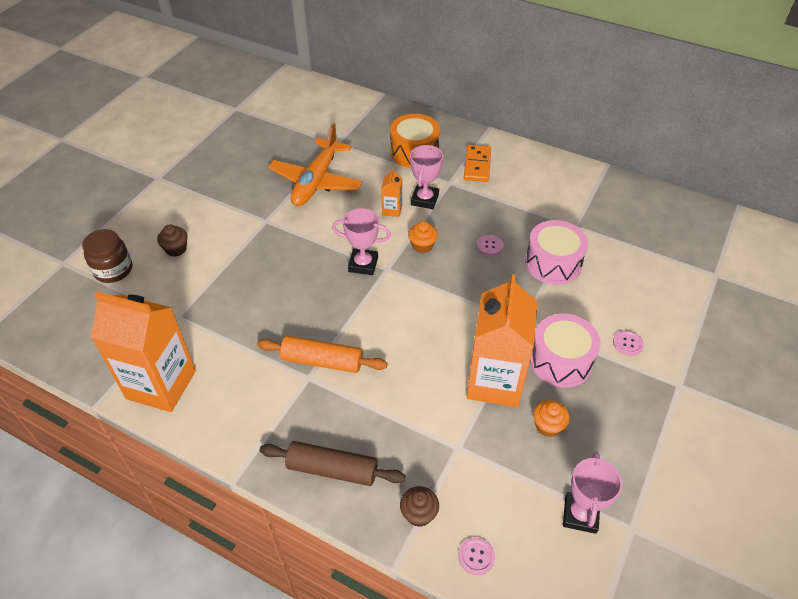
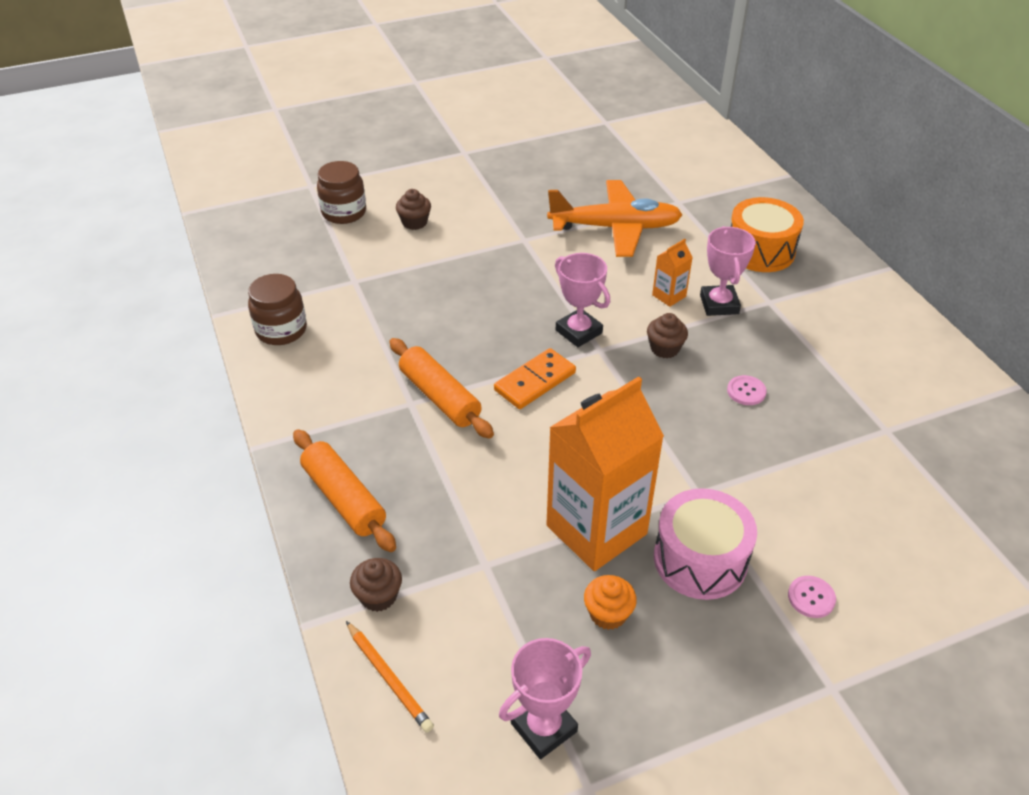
camera: 40 degrees right, 5 degrees down
(161, 385) = (281, 330): orange carton -> brown jar
(316, 181) = (615, 228): orange plane -> orange plane turned 150 degrees counterclockwise
(332, 469) = (344, 498): brown rolling pin -> orange rolling pin
(422, 245) = (664, 348): orange cupcake -> brown cupcake
(424, 199) = (719, 304): pink trophy -> pink trophy turned 60 degrees counterclockwise
(476, 556) = (389, 678): pink button -> orange pencil
(477, 165) = (825, 300): orange domino -> orange domino (535, 381)
(553, 263) = (808, 453): pink drum -> none

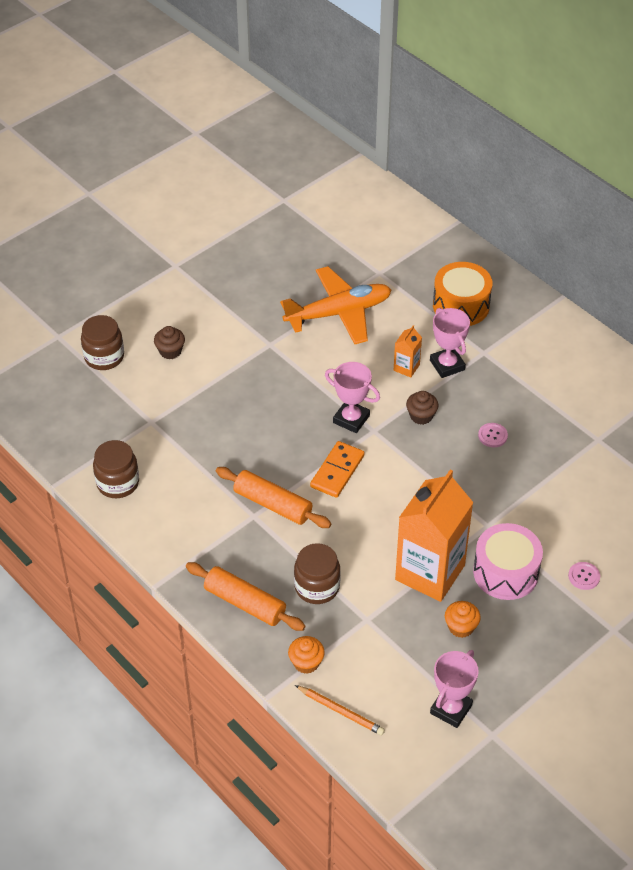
camera: 20 degrees left, 5 degrees up
(378, 596) = (306, 662): brown cupcake -> orange cupcake
(442, 505) = (317, 587): none -> brown jar

